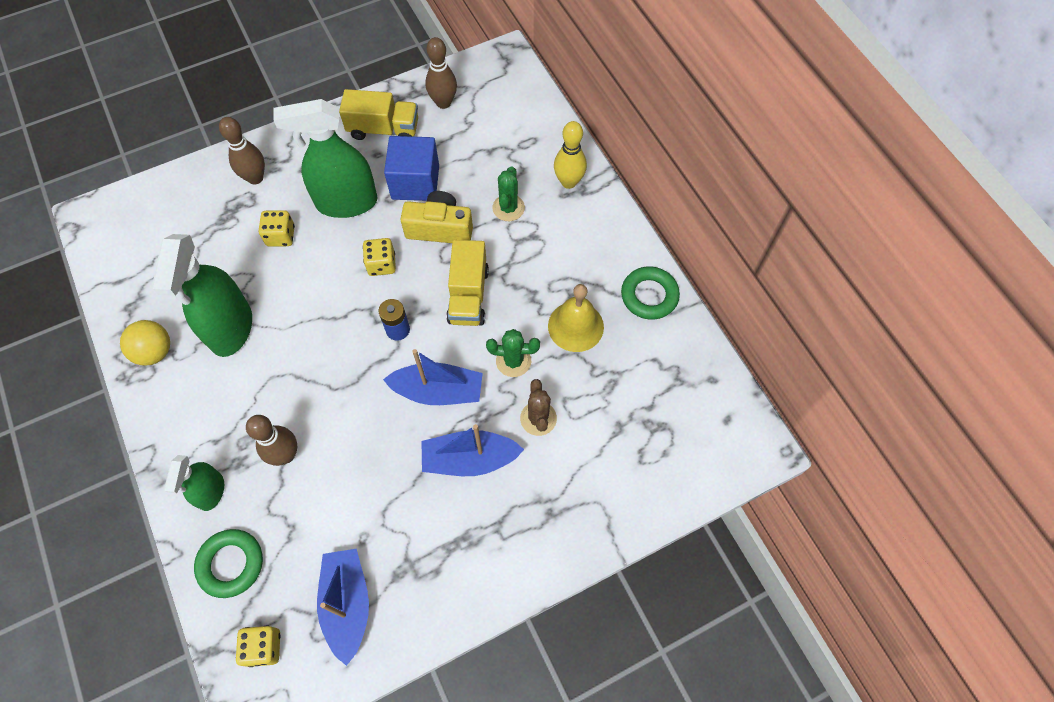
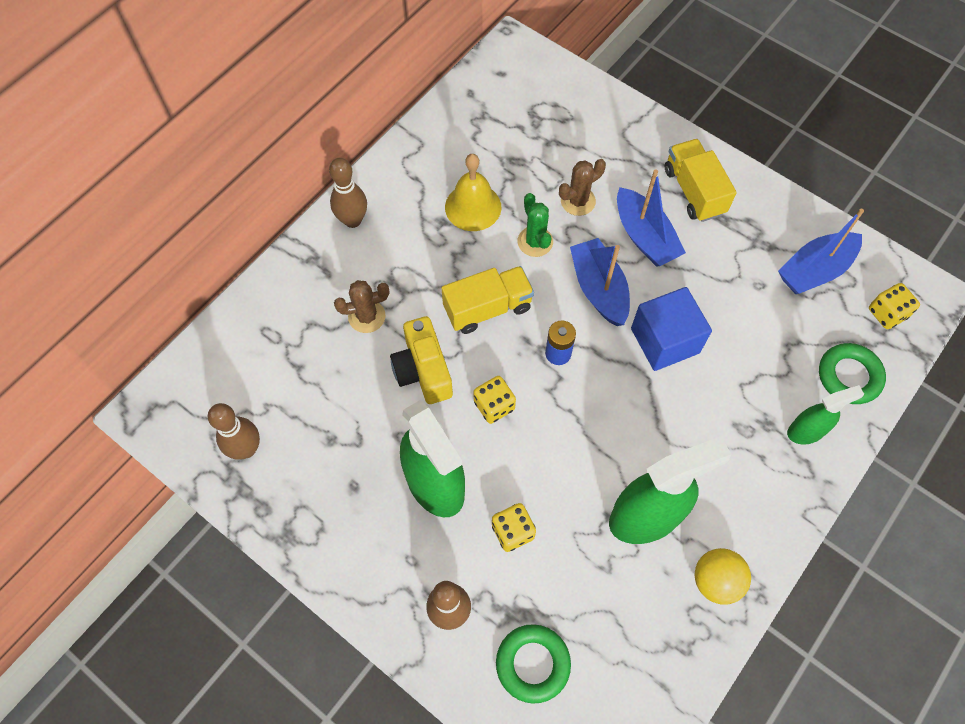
camera: 115 degrees left, 0 degrees up
(285, 455) = (734, 386): brown bowling pin -> brown bowling pin (352, 220)
(384, 129) = (314, 497): yellow truck -> yellow truck (694, 191)
(415, 182) = (375, 424): blue cube -> blue cube (665, 341)
(508, 208) = (366, 316): green cactus -> brown cactus
(568, 182) = (308, 274): yellow bowling pin -> none
(649, 295) = (411, 162): green ring -> green ring (532, 664)

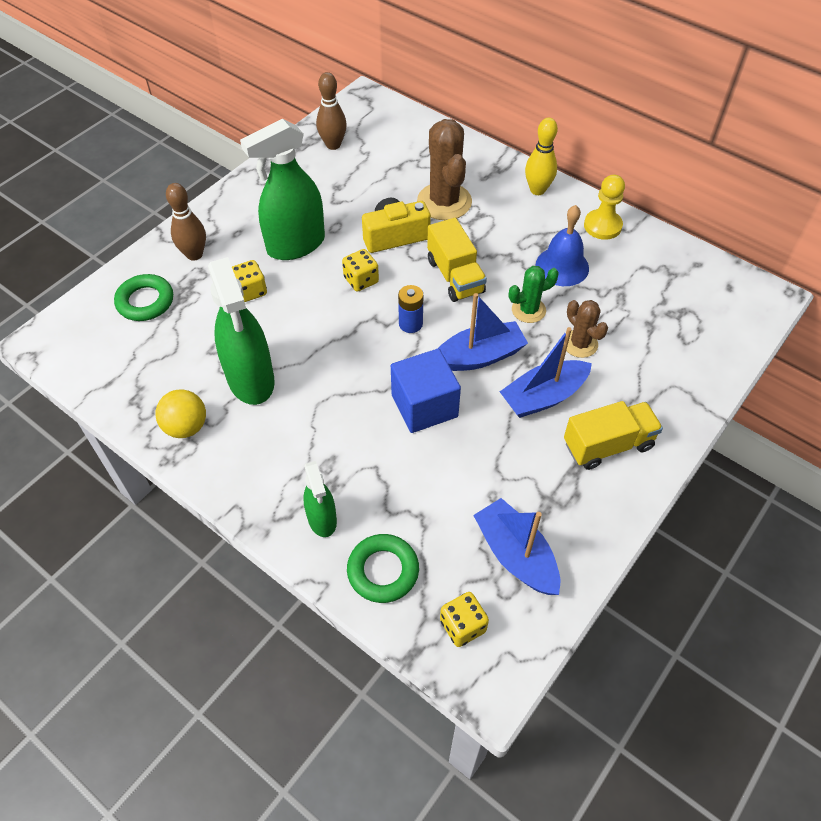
camera: 90 degrees right, 10 degrees down
(352, 220) = (537, 190): brown bowling pin -> yellow bowling pin
(366, 316) = (444, 202): brown cactus -> brown cactus, size x1.76
(413, 165) = (602, 226): none -> yellow pawn
(473, 207) = (562, 266): yellow bell -> blue bell

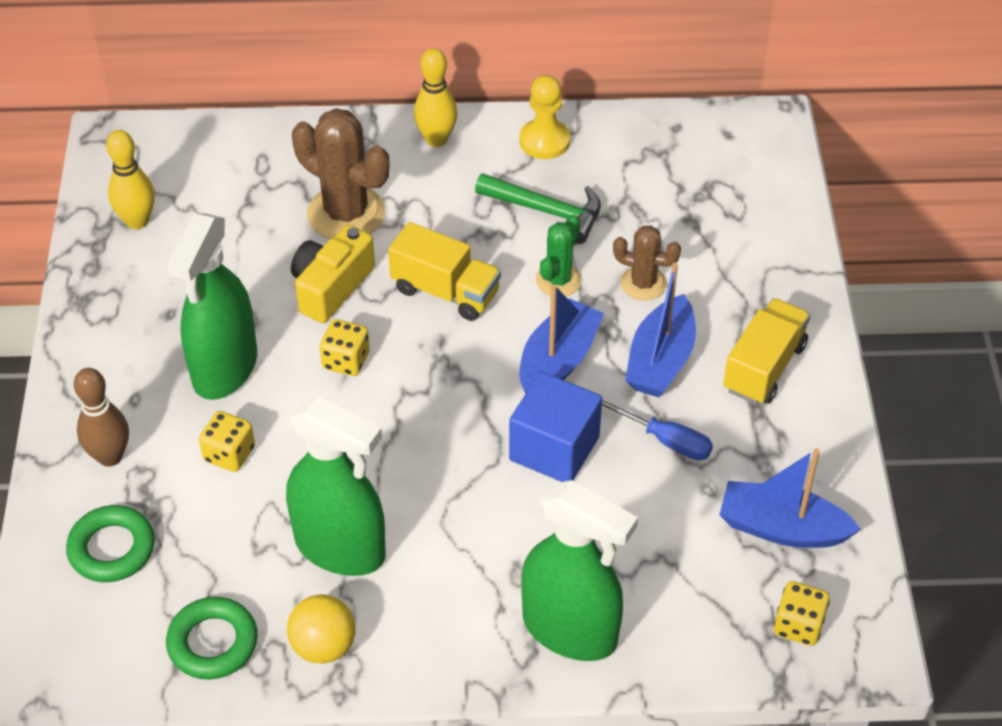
camera: 40 degrees left, 5 degrees down
(322, 519) = (570, 630): green spray bottle -> green spray bottle, size x1.82
(333, 145) = (137, 221): brown bowling pin -> yellow bowling pin
(383, 571) = (678, 633): green ring -> green ring (213, 643)
(410, 324) = (451, 373): blue battery -> none
(496, 446) = (664, 440): none -> blue screwdriver
(562, 266) = (546, 211): blue bell -> green hammer

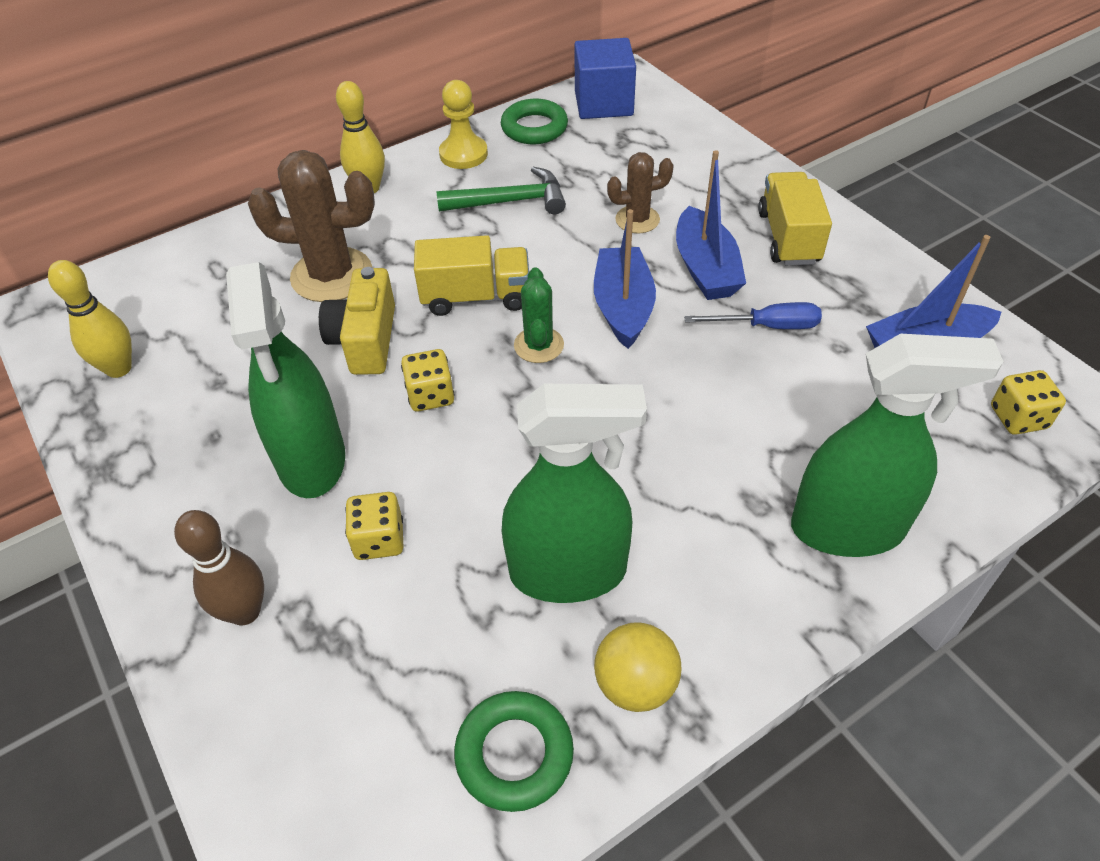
camera: 30 degrees left, 0 degrees up
(112, 548) = (318, 713): green ring -> green ring (534, 128)
(554, 448) = (685, 378): blue cube -> blue cube (603, 103)
(558, 280) = (566, 246): green cactus -> green cactus (538, 345)

